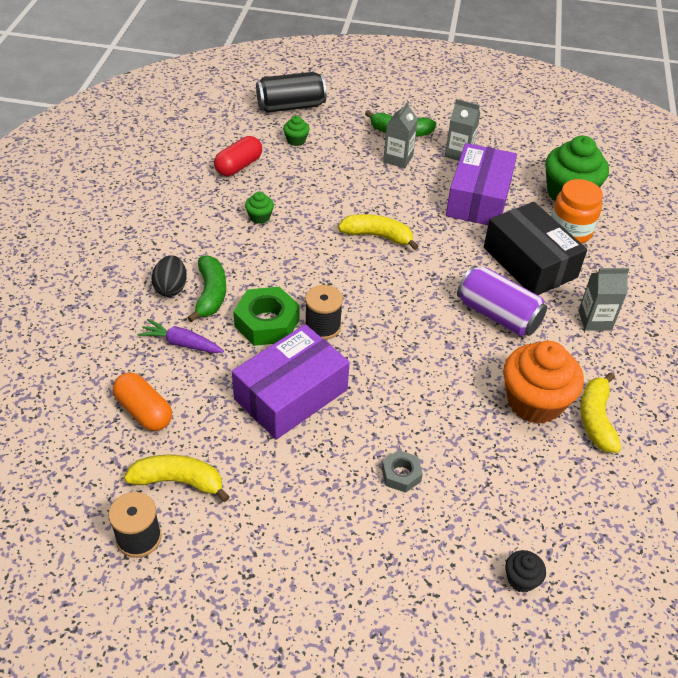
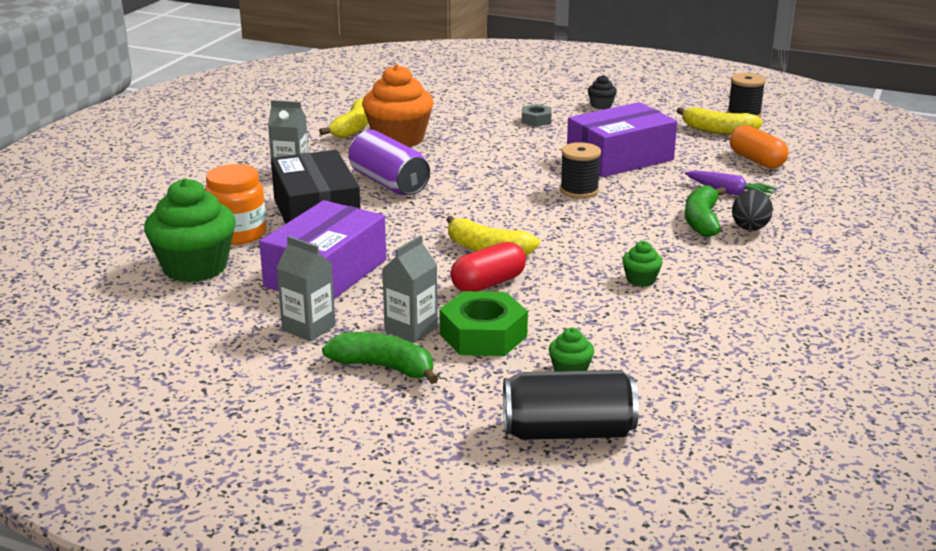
camera: 165 degrees left, 20 degrees down
(238, 166) = (670, 342): red capsule -> red capsule (488, 283)
(267, 323) = (639, 197): green nut -> green nut (483, 335)
(521, 579) = (471, 85): black cupcake -> black cupcake (601, 105)

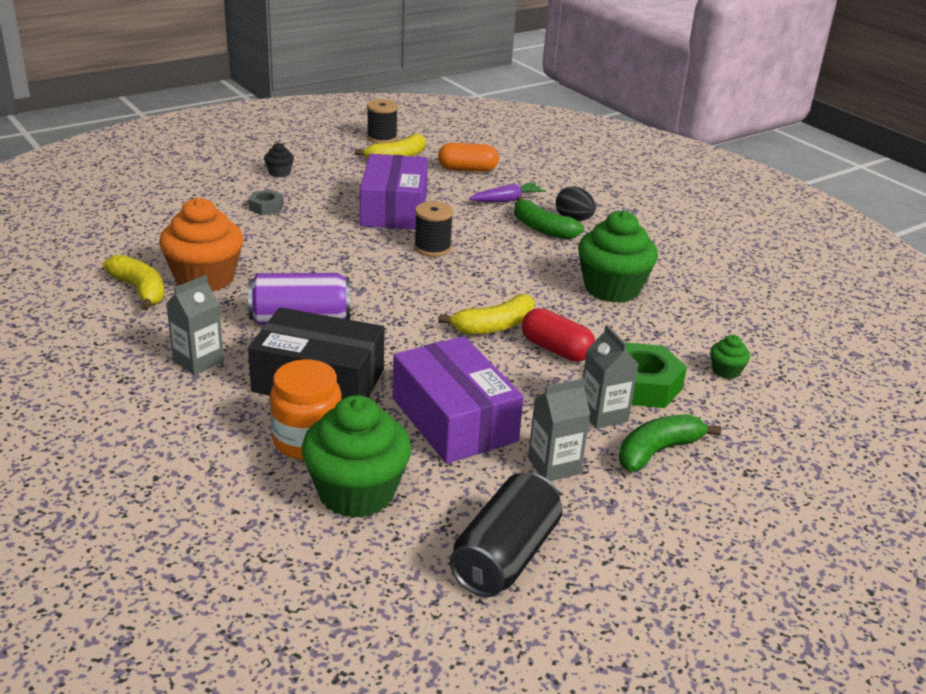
camera: 60 degrees left, 5 degrees up
(488, 283) = (556, 349): red capsule -> red capsule turned 45 degrees counterclockwise
(568, 432) = (811, 406): black can -> black can (505, 556)
(640, 280) = (612, 288): green cupcake -> green cupcake, size x2.26

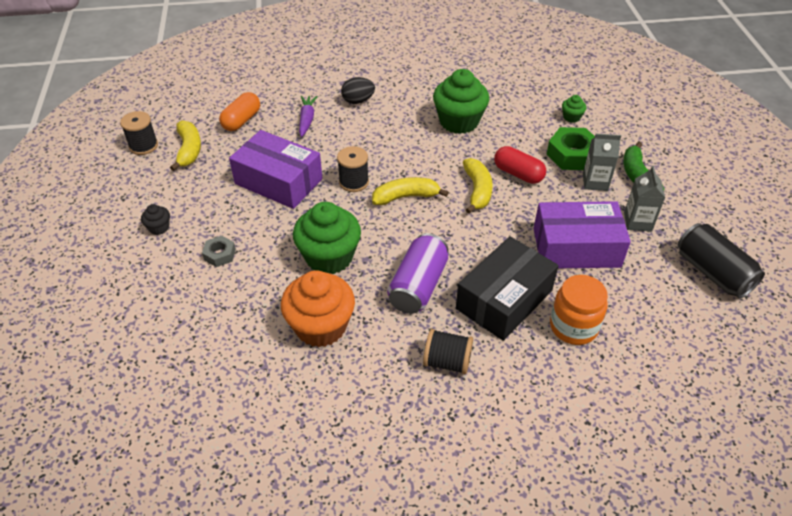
camera: 60 degrees left, 15 degrees up
(140, 290) = (315, 375): yellow banana -> yellow banana (406, 197)
(198, 361) = (447, 362): grey carton -> black spool
(356, 492) = (637, 318): green cupcake -> green cupcake (329, 257)
(542, 228) = (361, 120): green banana -> none
(556, 349) = (518, 174): red capsule -> red capsule turned 60 degrees clockwise

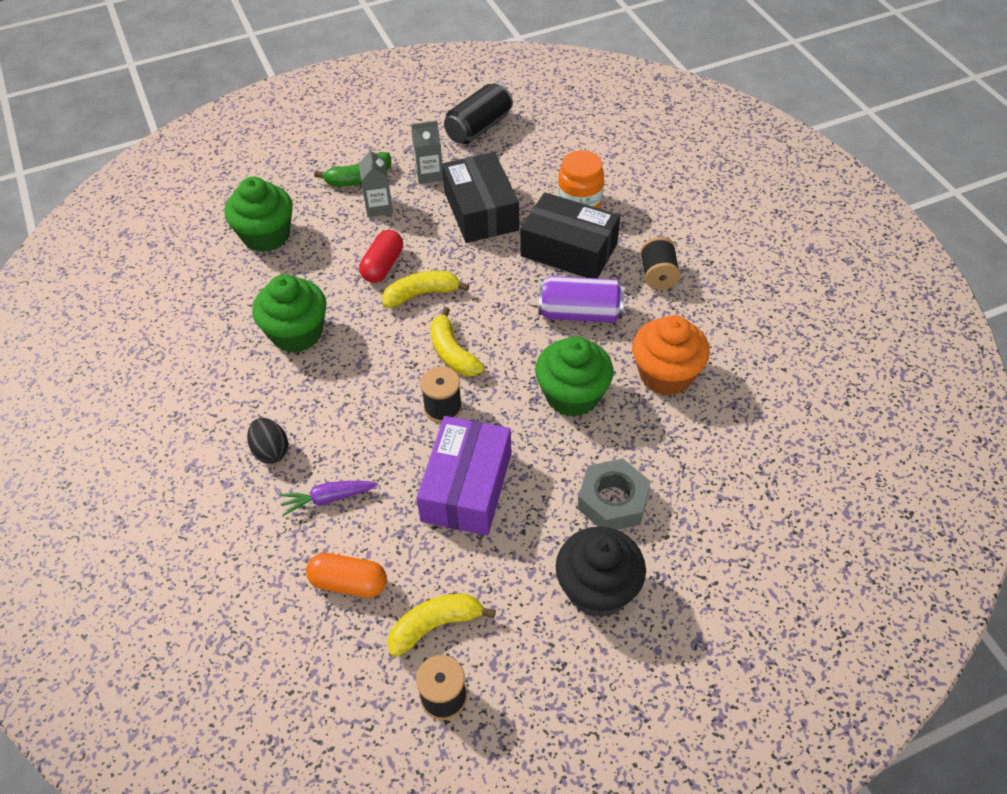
camera: 105 degrees left, 5 degrees up
(159, 227) = (597, 589): black cupcake -> black cupcake, size x2.26
(220, 254) = (613, 501): grey nut -> grey nut, size x1.79
(571, 117) = (266, 235): green cupcake -> green cupcake, size x2.26
(572, 155) = (337, 228): green nut -> none
(576, 247) = (481, 211): purple box -> black box

